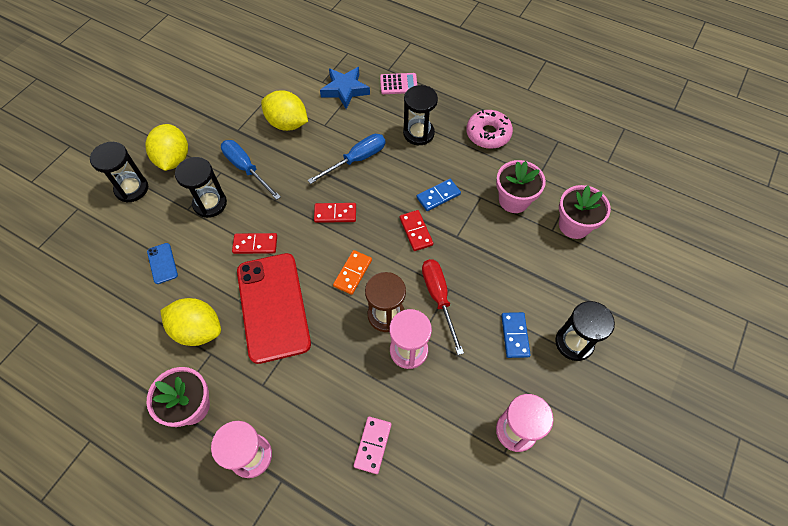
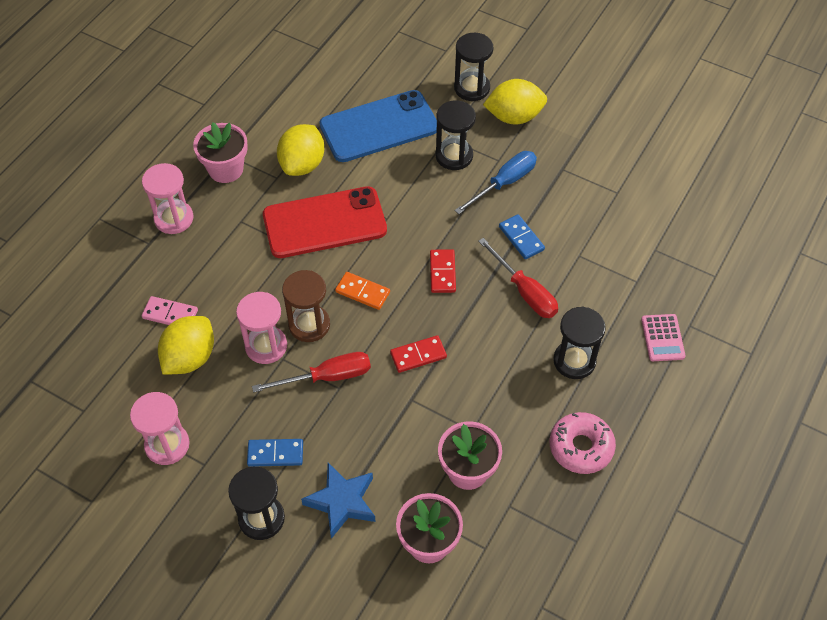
camera: 90 degrees right, 5 degrees down
(162, 263) = (379, 126): blue phone -> blue phone, size x2.50
(255, 244) = (401, 201): red domino -> none
(287, 123) = (577, 217): yellow lemon -> yellow lemon (190, 358)
(345, 90) = (643, 275): blue star -> blue star (342, 502)
(356, 160) = (525, 292): blue screwdriver -> red screwdriver
(438, 196) = (472, 381): blue domino -> blue domino (521, 238)

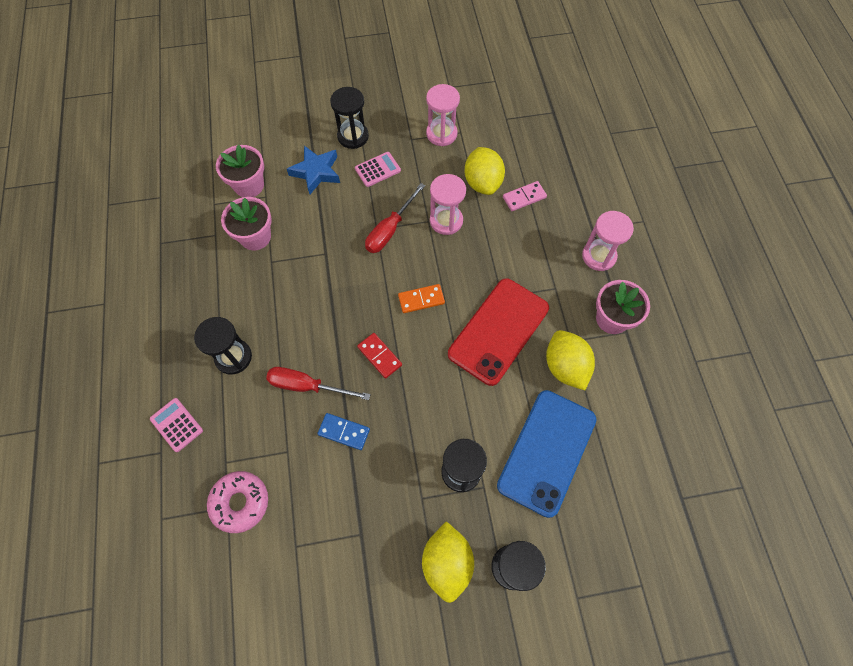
camera: 140 degrees right, 10 degrees up
(275, 454) = (377, 169): blue domino -> pink calculator
(309, 325) = (433, 252): brown hourglass -> none
(418, 355) = (345, 284): red domino -> none
(504, 183) = (398, 477): blue screwdriver -> none
(514, 117) = (447, 563): yellow lemon -> yellow lemon turned 45 degrees counterclockwise
(581, 447) = (191, 300): pink donut -> pink donut (240, 502)

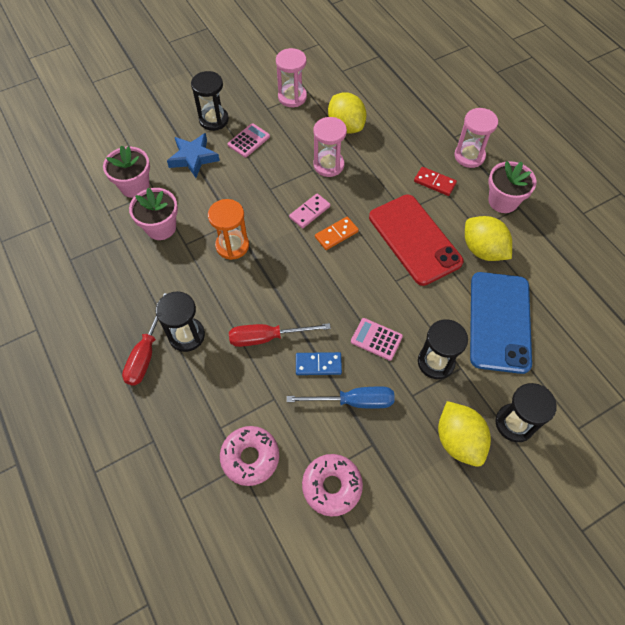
camera: 20 degrees left, 5 degrees down
(176, 425) = (158, 411): pink calculator -> pink calculator (376, 339)
(303, 561) = (332, 486): none -> pink donut
(314, 278) = (232, 245): none -> orange hourglass
(361, 482) = (353, 401): none -> blue screwdriver
(379, 356) = (321, 291): red domino -> red domino (434, 182)
(390, 230) = (282, 186): red screwdriver -> red screwdriver (146, 353)
(498, 331) = (414, 239): red phone -> red phone turned 45 degrees counterclockwise
(524, 197) = (386, 128): pink domino -> pink domino (310, 212)

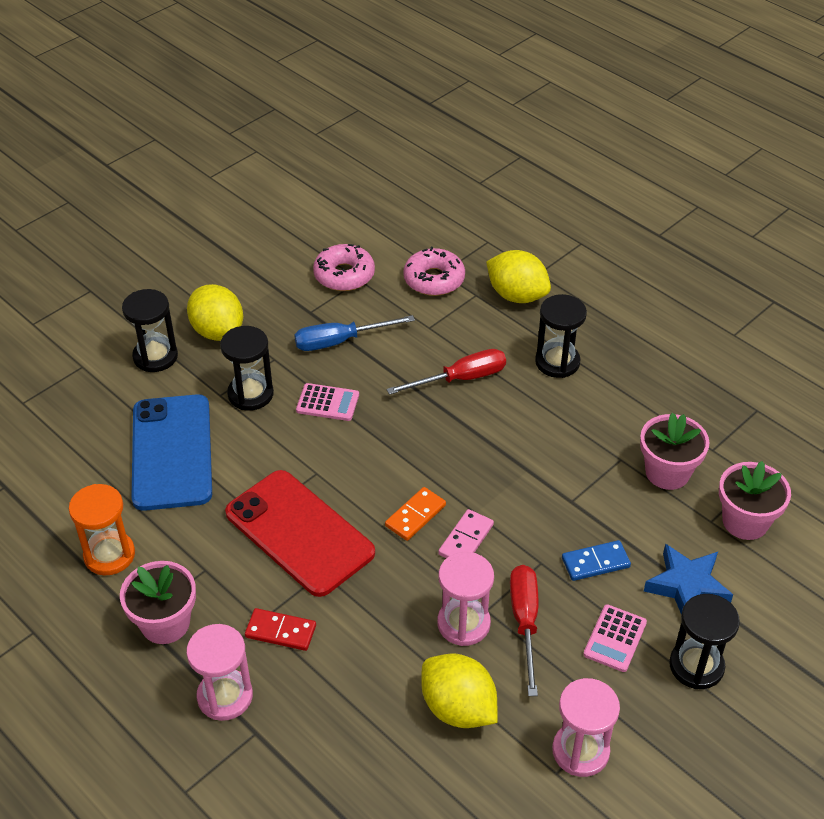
camera: 165 degrees right, 15 degrees down
(146, 353) = (593, 338): red screwdriver -> red screwdriver (525, 622)
(232, 245) = (555, 470): orange hourglass -> orange hourglass (109, 555)
(318, 365) = (390, 365): blue domino -> blue domino (595, 562)
(483, 250) = (196, 539): yellow lemon -> yellow lemon (517, 295)

